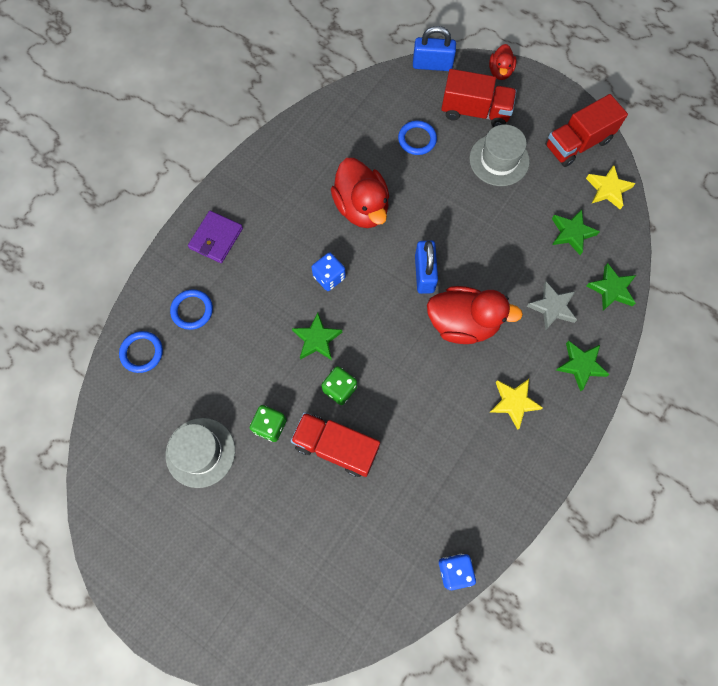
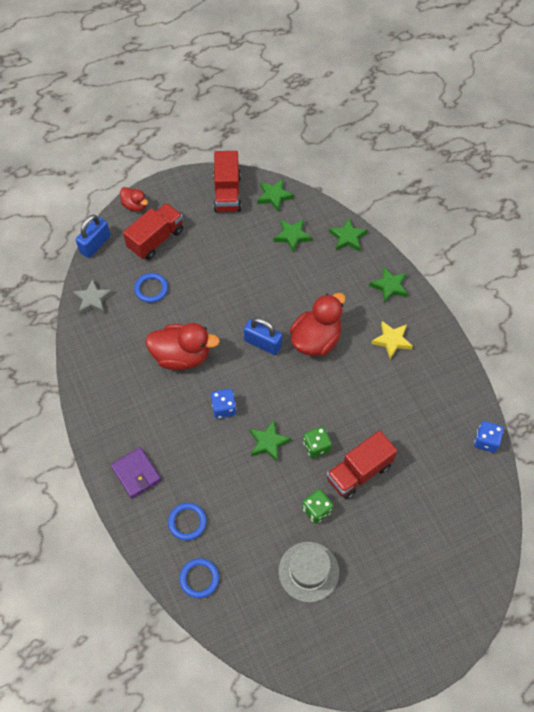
camera: 60 degrees left, 10 degrees down
(499, 160) = (206, 247): grey hat -> none
(552, 307) = (338, 279): grey star -> grey star (92, 299)
(608, 189) = (274, 196): yellow star -> green star

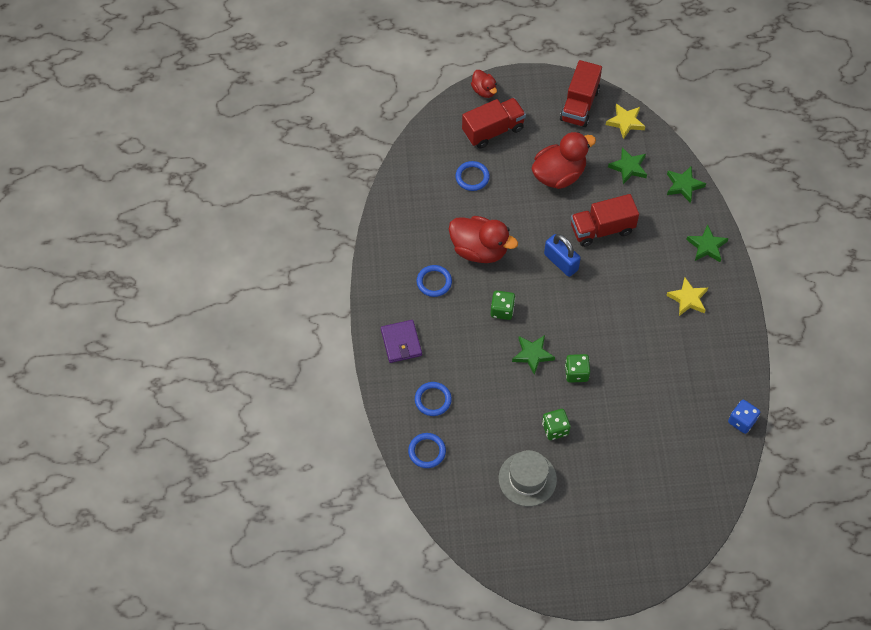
camera: 20 degrees right, 0 degrees up
(92, 299) = (413, 170): grey star -> none
(95, 244) = (433, 118): blue padlock -> none
(148, 402) = (434, 282): none -> blue ring
(224, 408) = (502, 310): blue dice -> green dice
(274, 196) = (625, 122): green star -> yellow star
(316, 339) = (614, 275): red duck -> red duck (559, 175)
(359, 472) = (607, 409): red truck -> red truck (602, 229)

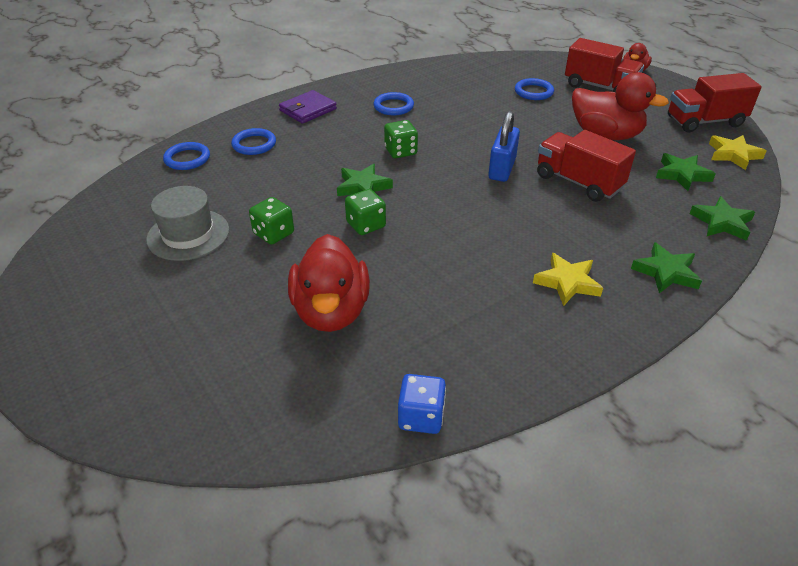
camera: 60 degrees right, 20 degrees down
(479, 250) = (458, 118): red duck -> red duck (331, 311)

